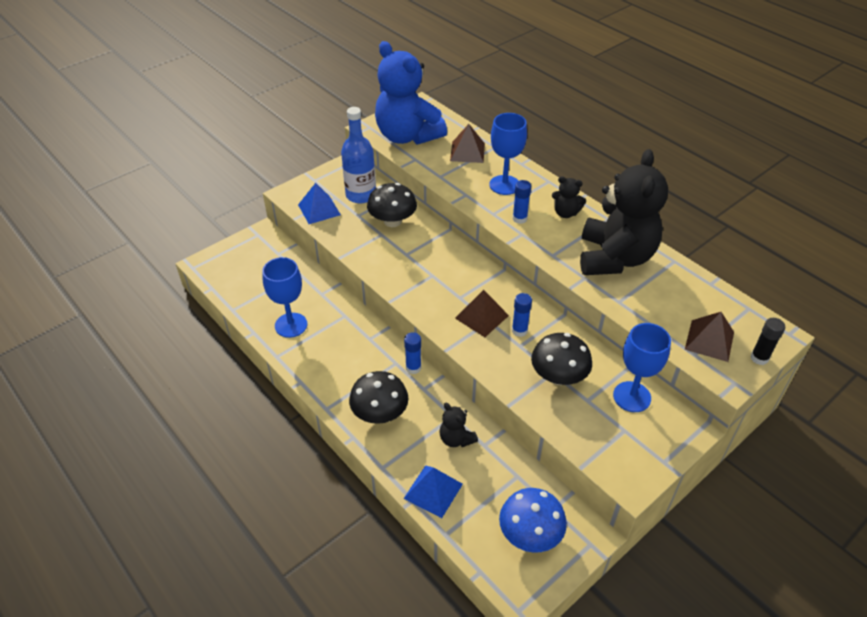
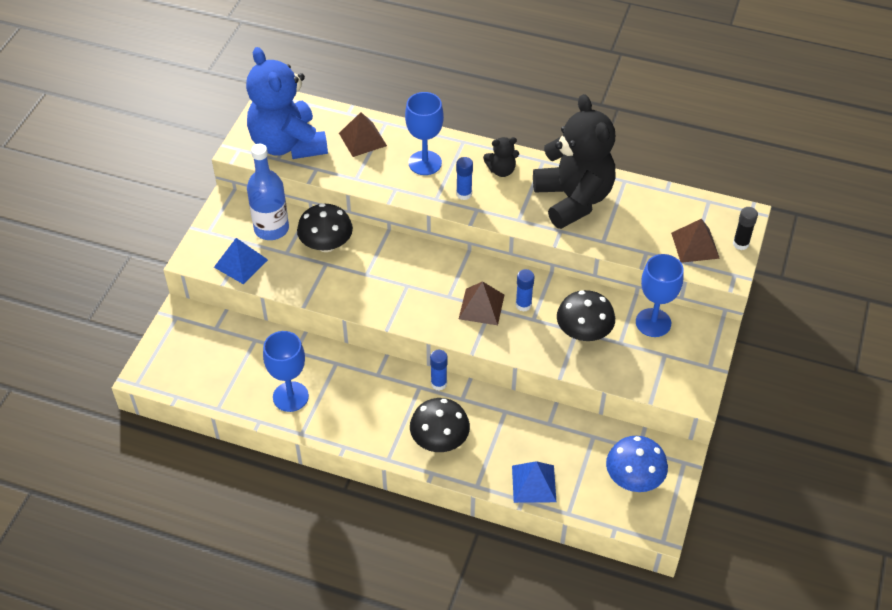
camera: 30 degrees left, 5 degrees up
(407, 136) = (288, 144): blue teddy bear -> blue teddy bear turned 45 degrees clockwise
(456, 439) = (522, 430): black teddy bear -> none

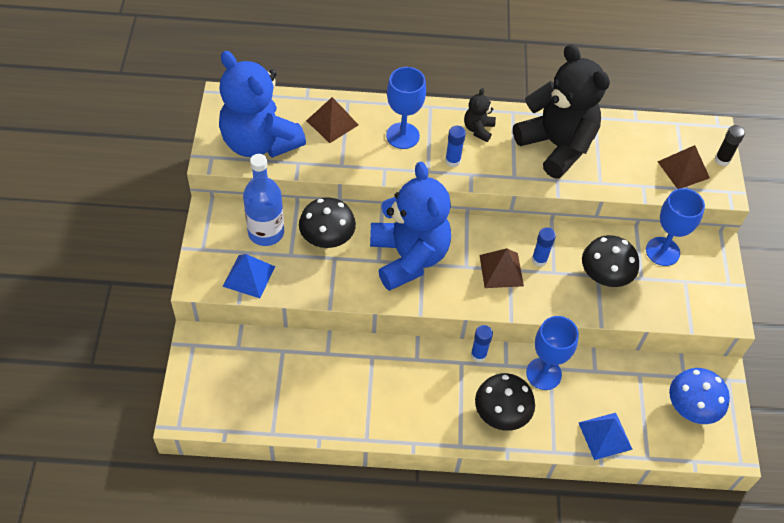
camera: 20 degrees left, 5 degrees up
(290, 396) = (341, 403): blue goblet -> blue goblet (543, 374)
(396, 277) = (408, 257): none -> blue teddy bear
(501, 170) = (478, 129): black teddy bear -> black teddy bear turned 135 degrees clockwise

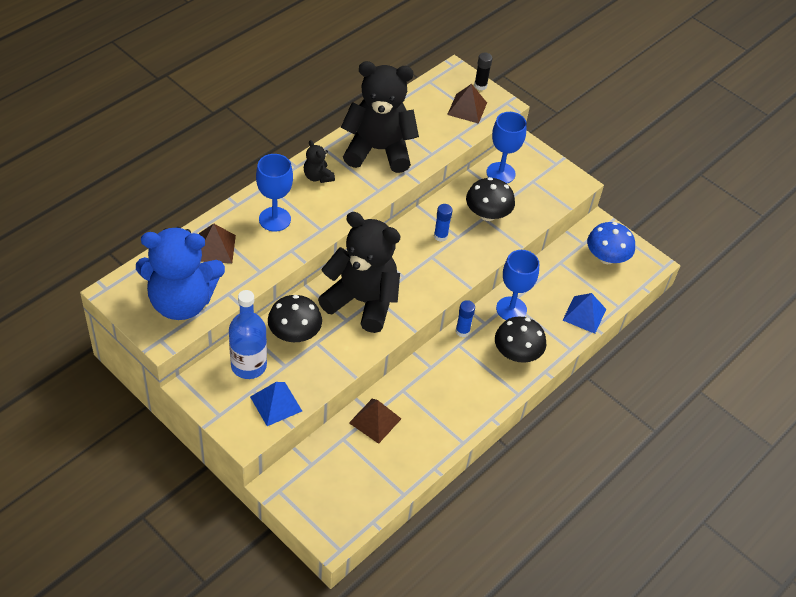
camera: 50 degrees left, 5 degrees down
(408, 257) = (362, 301): blue teddy bear -> black teddy bear
(452, 161) = (328, 210): blue glue stick -> none
(501, 270) = (427, 261): brown pyramid -> brown pyramid (375, 420)

